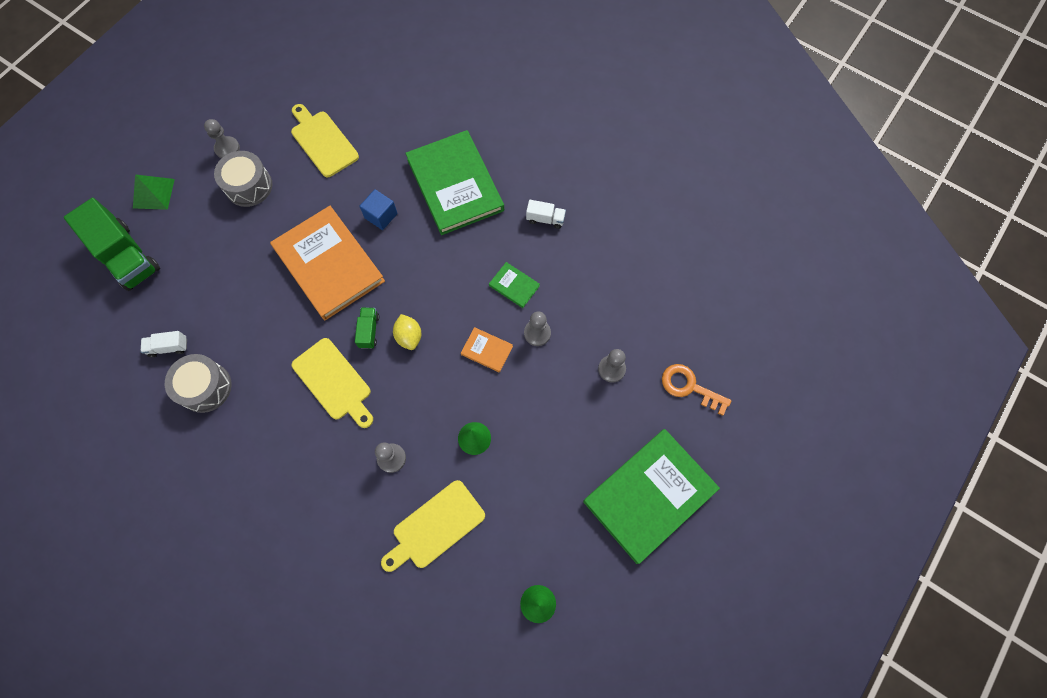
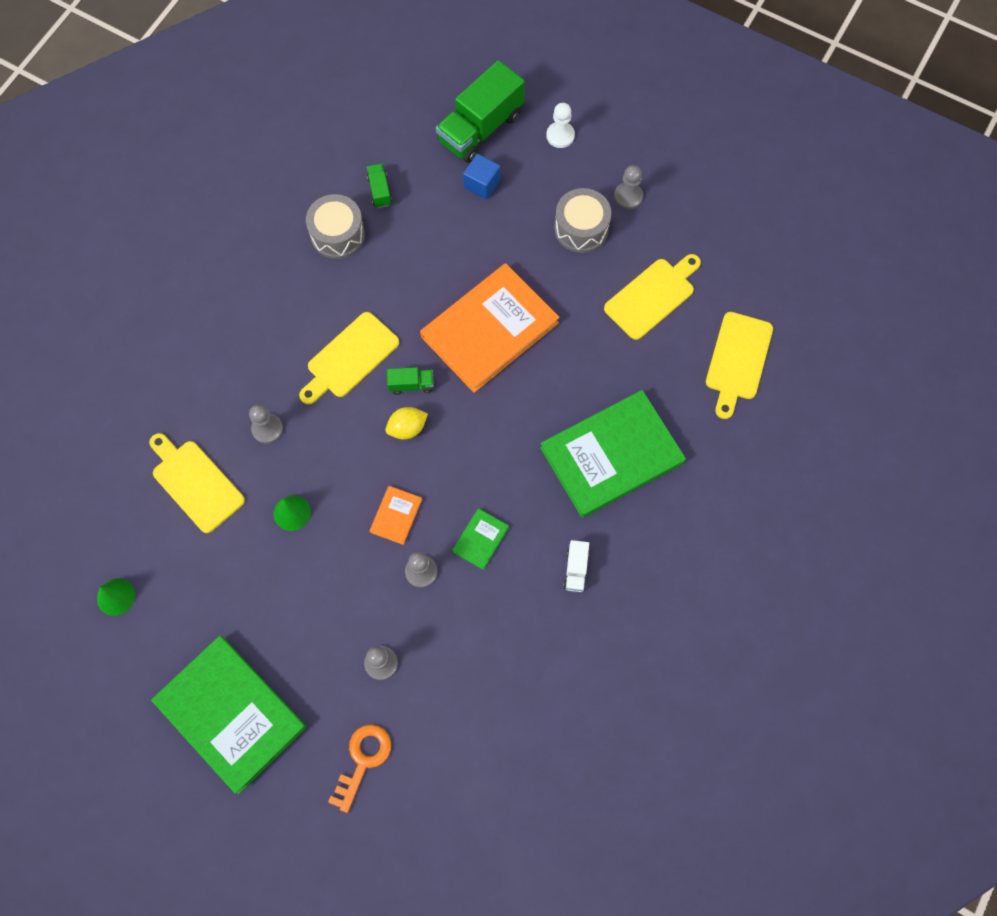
camera: 85 degrees right, 0 degrees up
(153, 193) = (560, 135): green pyramid -> white pawn
(168, 347) = (380, 191): white truck -> green truck
(381, 216) = (558, 376): blue cube -> blue cube (482, 184)
(389, 91) = (737, 360): none -> yellow cutting board

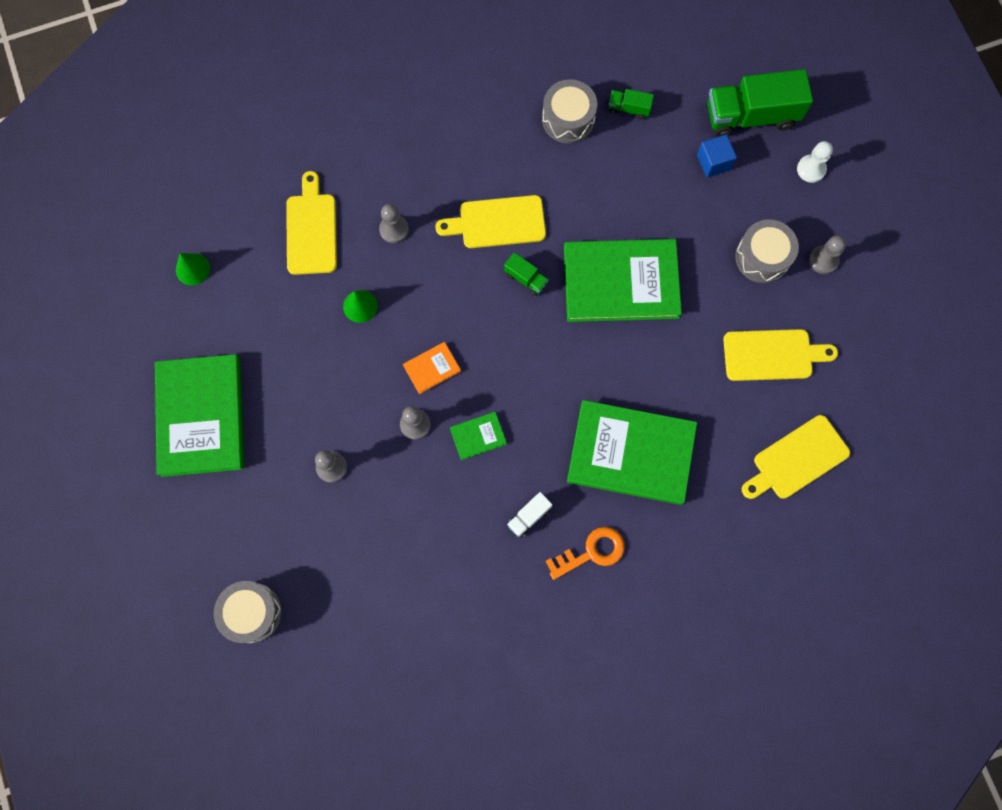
camera: 40 degrees right, 5 degrees up
(363, 760) = (262, 525): orange key -> orange key (592, 552)
(380, 191) = (629, 108): green truck -> green truck turned 105 degrees counterclockwise
(407, 428) = (495, 309): yellow lemon -> none
(417, 840) = (252, 613): none -> grey drum
(489, 330) = (621, 282): orange book -> green book

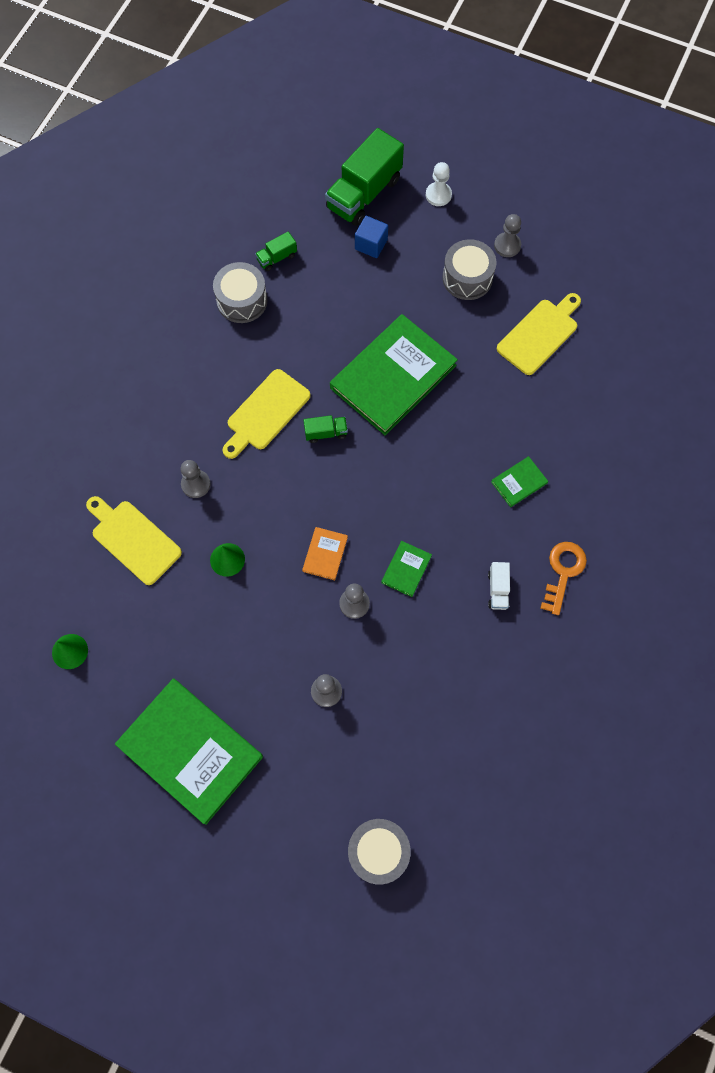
camera: 45 degrees left, 5 degrees down
(631, 453) = (519, 482): green book -> green book, size x0.42
(796, 459) = (624, 386): yellow cutting board -> none

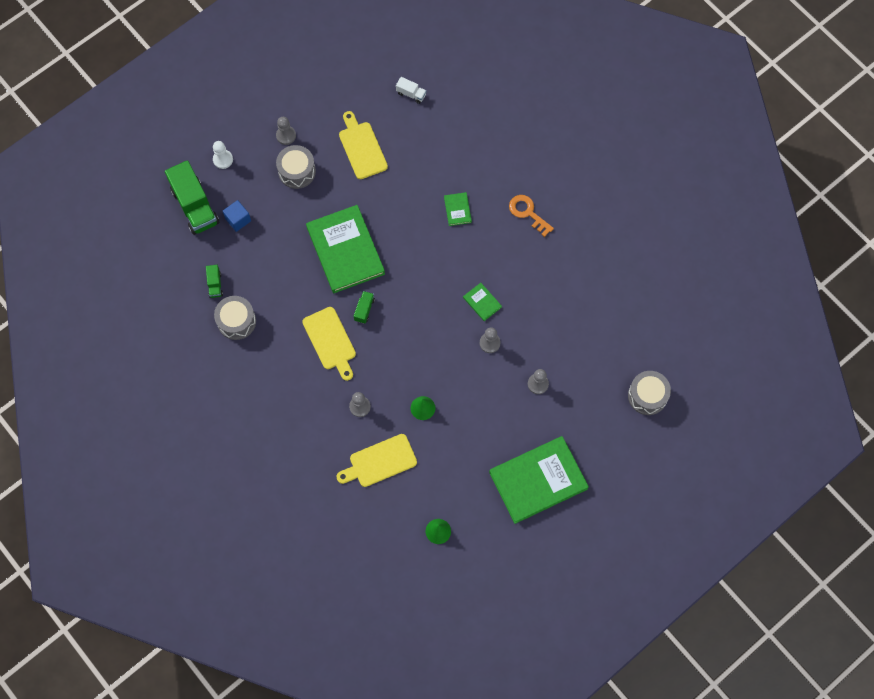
camera: 65 degrees left, 0 degrees up
(325, 554) = (448, 346): orange book -> none
(498, 589) = (521, 255): white truck -> white truck (411, 94)

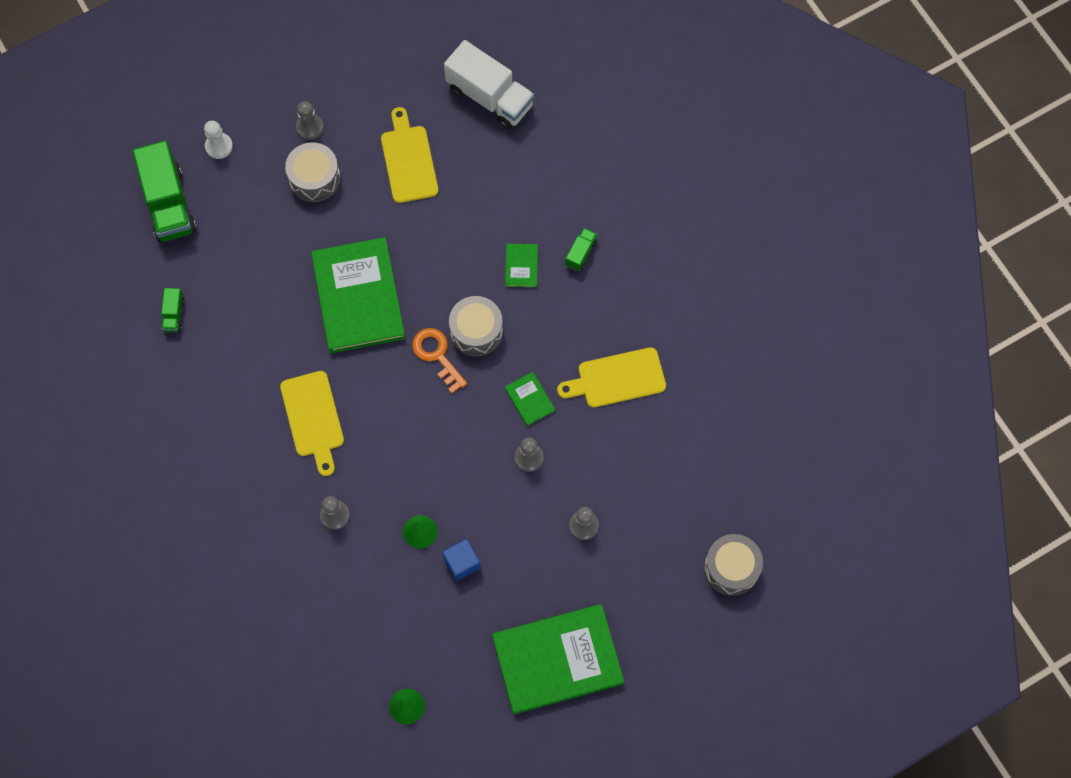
camera: 10 degrees right, 0 degrees up
(236, 321) = (192, 370): grey drum -> grey drum (476, 331)
(238, 220) = (222, 231): blue cube -> blue cube (462, 563)
(364, 309) = (367, 383): green truck -> green truck (581, 253)
(379, 462) = (346, 596): yellow cutting board -> yellow cutting board (616, 378)
(411, 94) = (490, 97): white truck -> white truck, size x2.20
(527, 213) = (616, 286): orange key -> orange key (436, 355)

